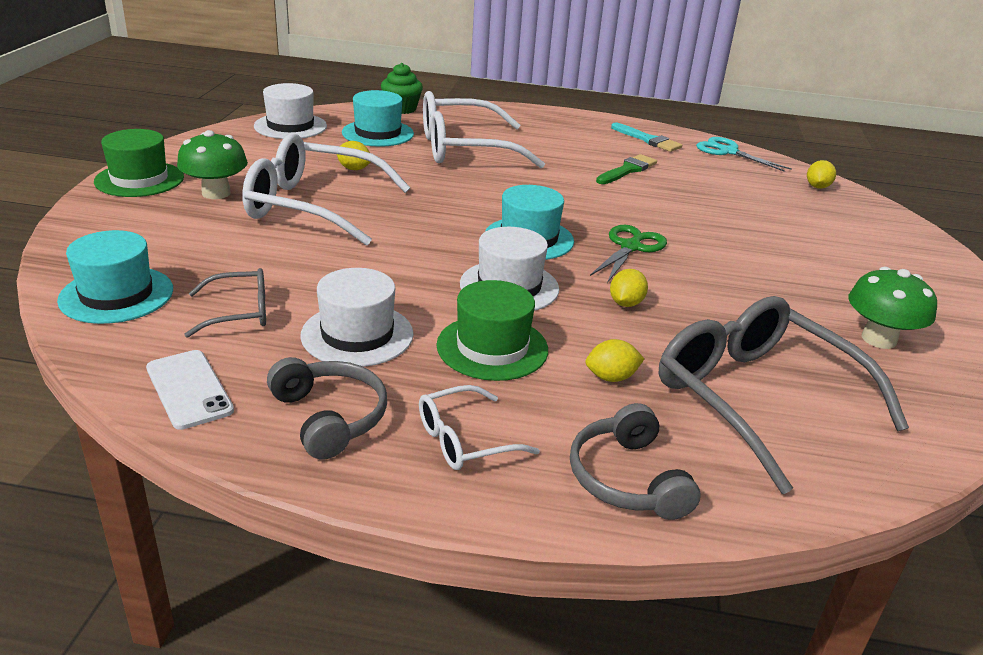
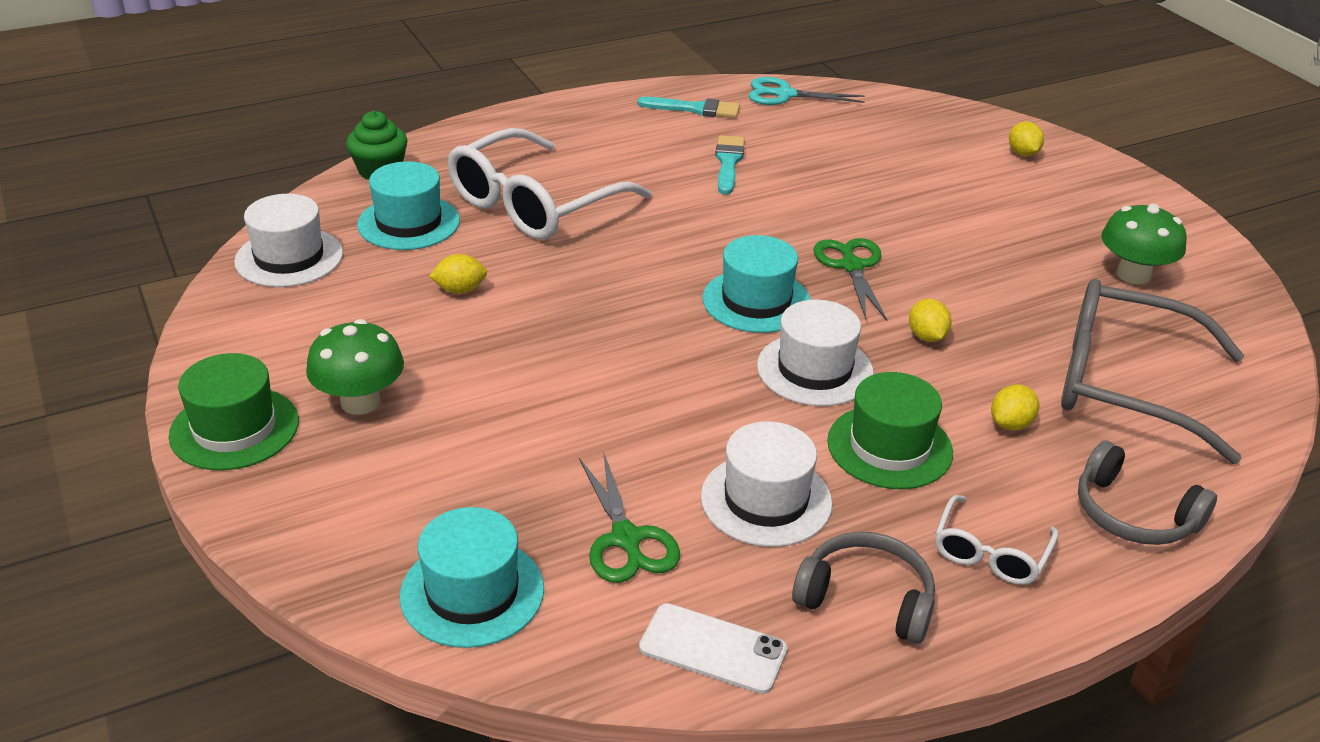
camera: 35 degrees left, 5 degrees up
(239, 312) = (626, 539): grey glasses -> green scissors
(313, 206) = (494, 365): white glasses -> none
(627, 170) = (728, 162): green brush -> turquoise brush
(817, 187) = (908, 111): yellow lemon -> yellow lemon (1023, 153)

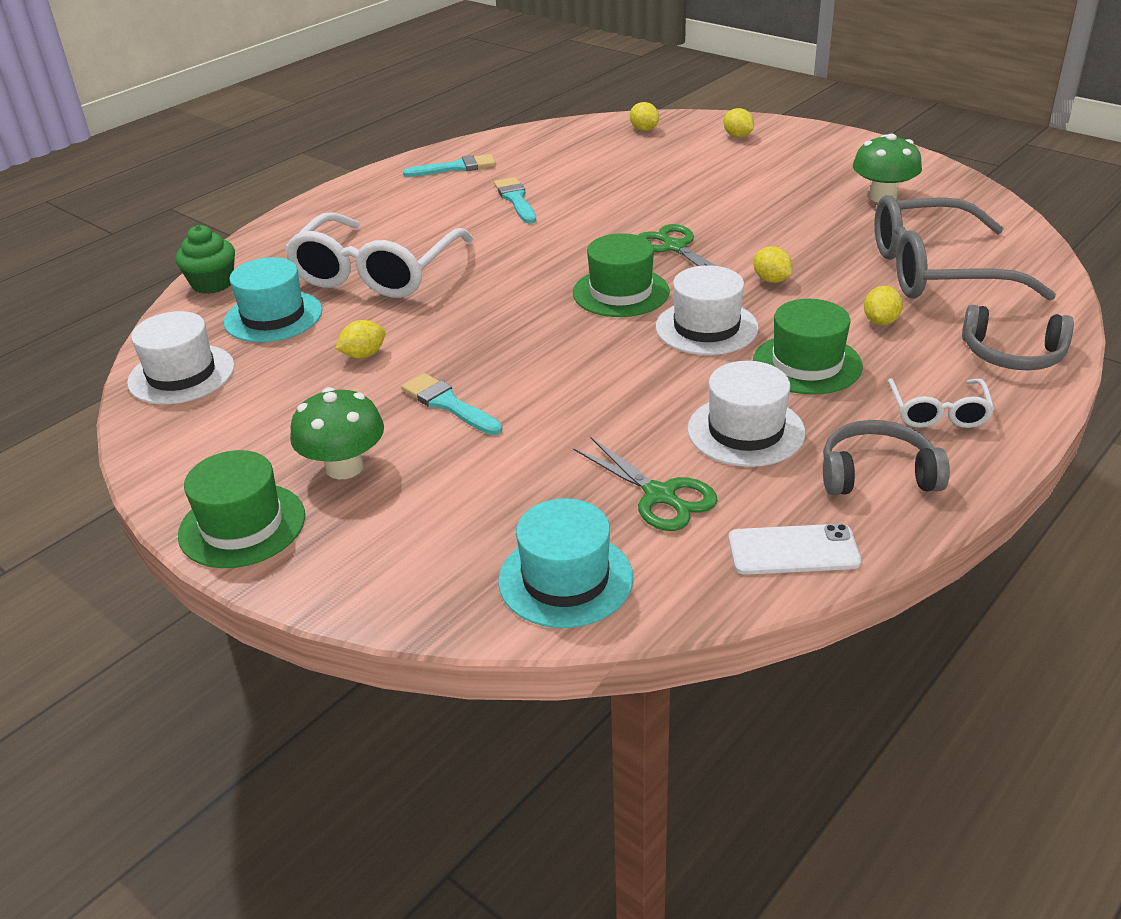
camera: 20 degrees left, 0 degrees up
(499, 369) = (448, 404): none -> turquoise brush
(756, 301) = (621, 292): turquoise hat -> green hat
(784, 94) = (521, 140): turquoise scissors -> none
(924, 117) = (644, 129): none -> yellow lemon

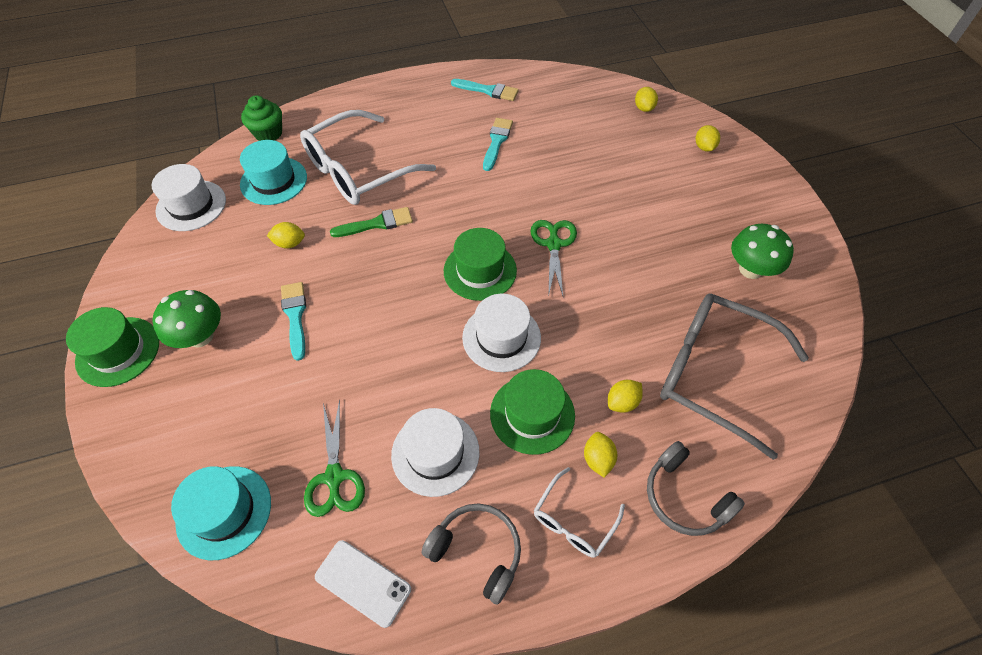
camera: 30 degrees right, 20 degrees up
(454, 302) = (377, 223): none -> green brush
(771, 280) = (587, 314): yellow lemon -> yellow lemon (598, 459)

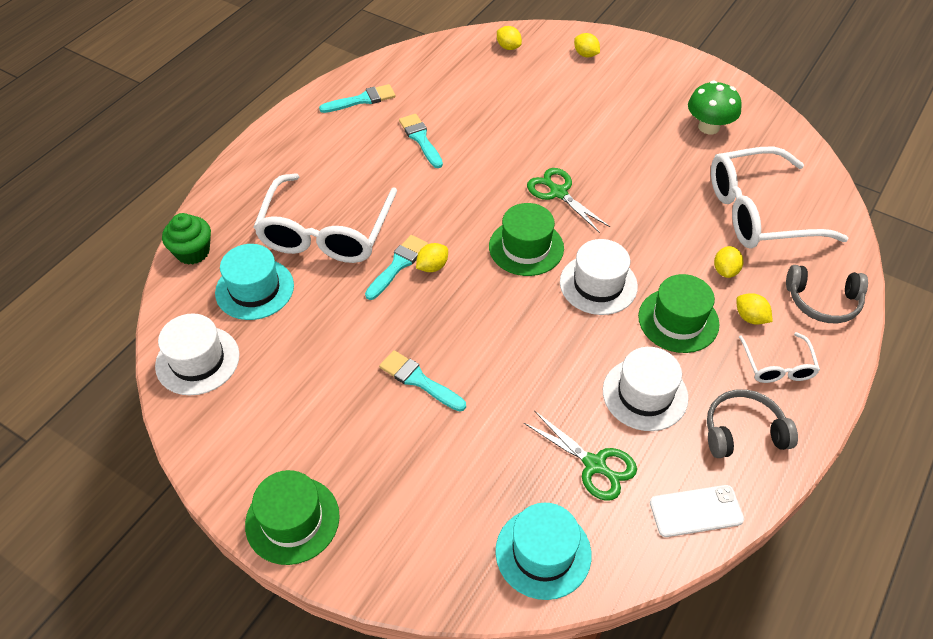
camera: 40 degrees left, 5 degrees down
(200, 336) = (355, 453): green mushroom -> none
(289, 243) = (339, 329): yellow lemon -> yellow lemon (432, 266)
(377, 223) = (398, 265): green brush -> turquoise brush
(713, 373) = (758, 212): grey glasses -> white glasses

